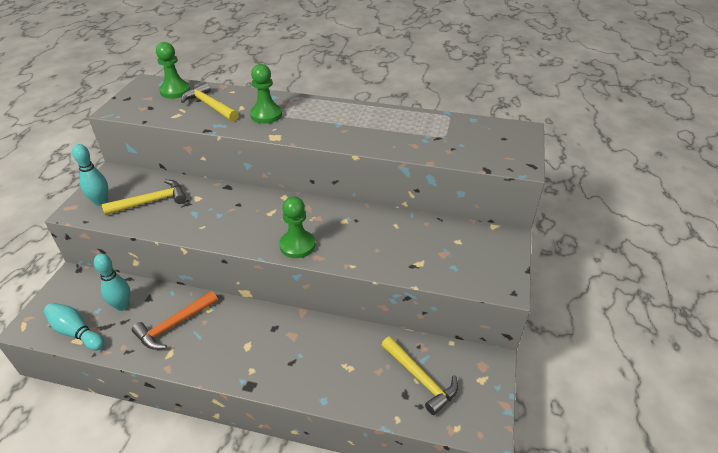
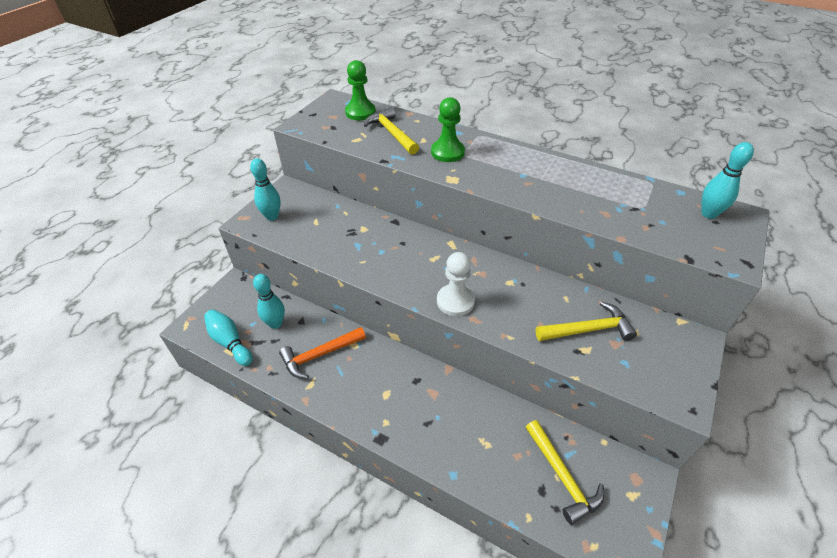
camera: 15 degrees right, 5 degrees up
(151, 201) = (319, 224): yellow hammer -> yellow hammer (588, 329)
(297, 245) = (455, 301): green pawn -> white pawn
(497, 133) = (708, 214): none -> turquoise bowling pin

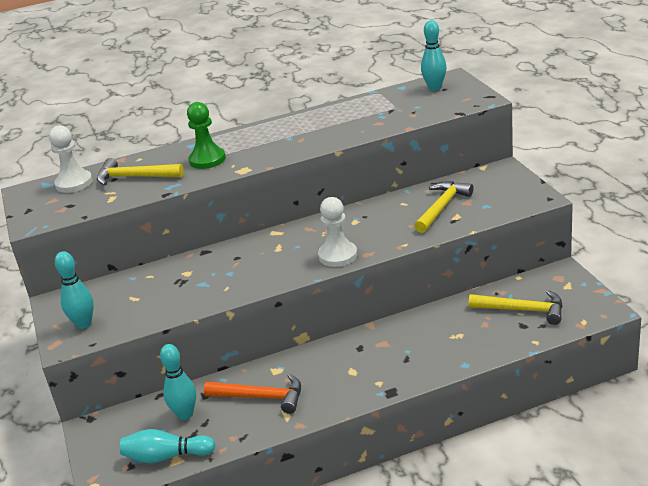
camera: 45 degrees left, 15 degrees down
(319, 355) = (261, 397): orange hammer -> orange hammer turned 90 degrees counterclockwise
(360, 112) = (74, 183): green pawn -> white pawn

